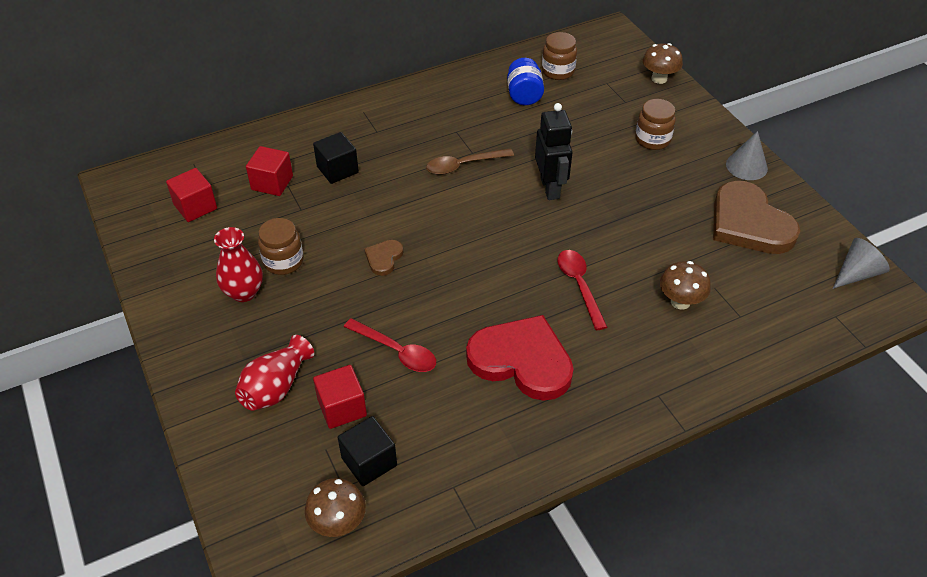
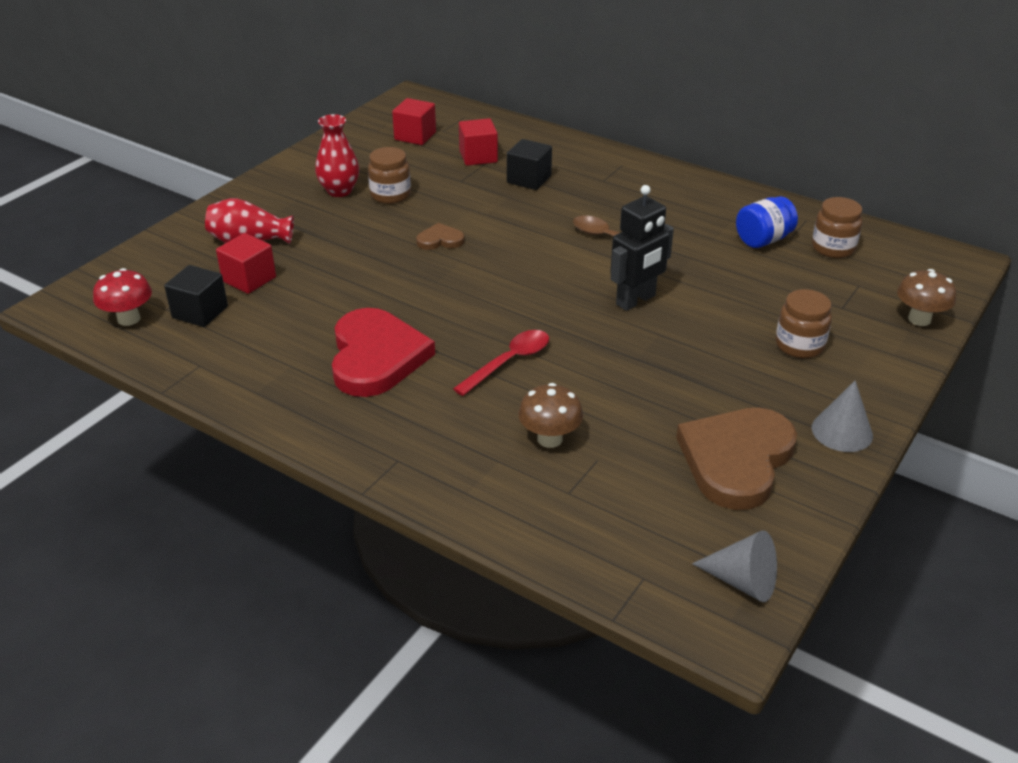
camera: 60 degrees right, 10 degrees down
(338, 523) = (129, 319): brown mushroom -> red mushroom
(397, 351) = (333, 284): red spoon -> none

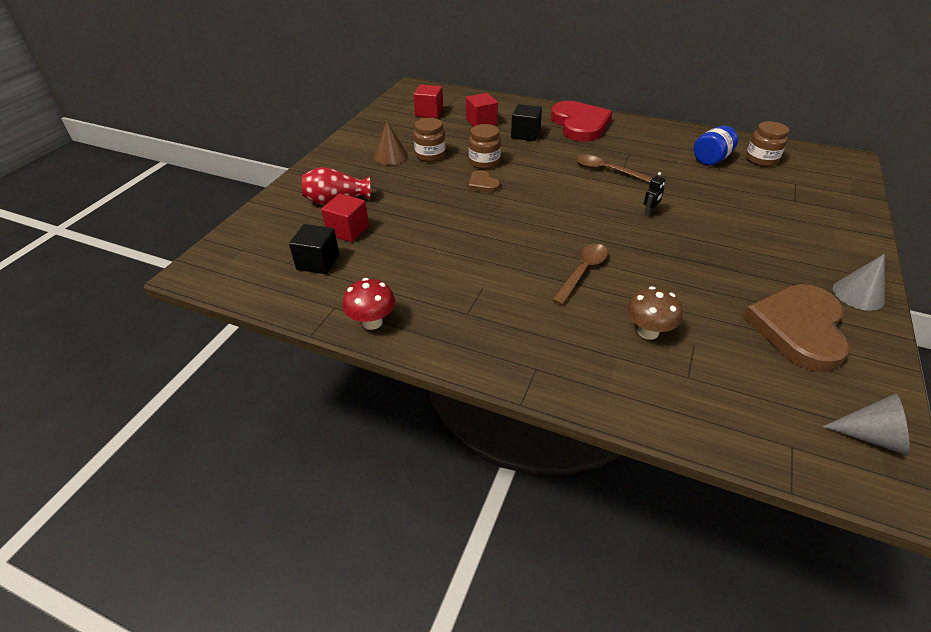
camera: 10 degrees left, 5 degrees up
(129, 319) = (259, 275): red mushroom -> red mushroom (372, 322)
(339, 191) = (390, 156): red vase -> brown cone
(376, 357) = (477, 281): red heart -> red heart (580, 124)
(440, 240) = (483, 184): brown heart -> brown heart turned 105 degrees counterclockwise
(509, 362) = (582, 272): red spoon -> brown spoon
(636, 300) = (649, 212): black robot -> black robot, size x0.46
(799, 345) = (784, 232): brown jar -> brown jar (484, 162)
(919, 319) = (852, 202): brown mushroom -> none

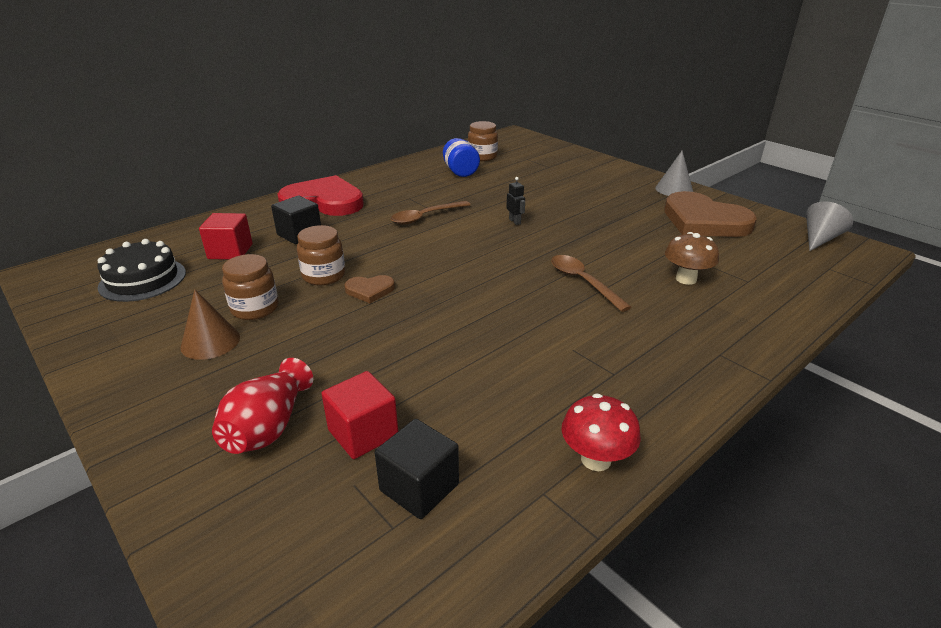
camera: 65 degrees left, 10 degrees down
(429, 112) = (142, 279): red cube -> black cake

